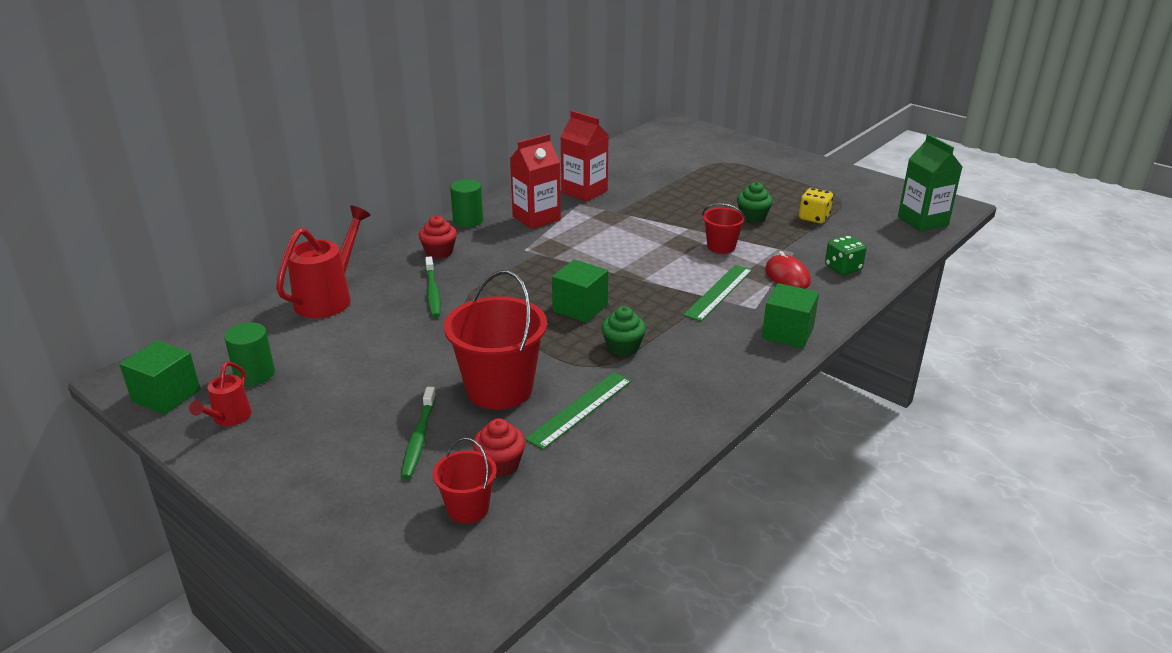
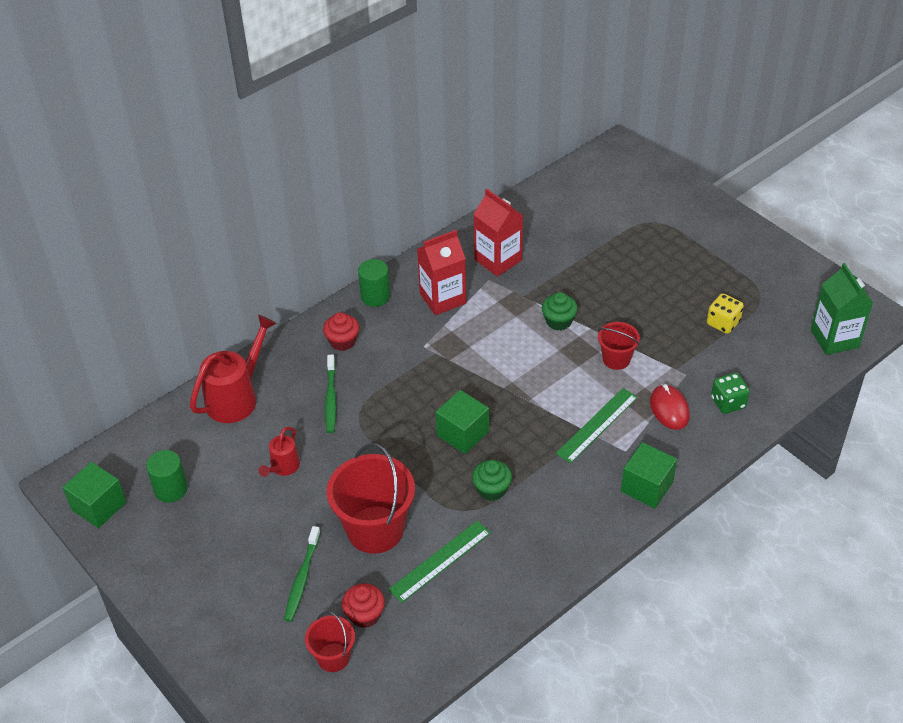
camera: 10 degrees right, 15 degrees up
(228, 418) = (149, 538): red watering can -> red watering can (283, 468)
(753, 217) = (660, 316): green cupcake -> green cupcake (558, 321)

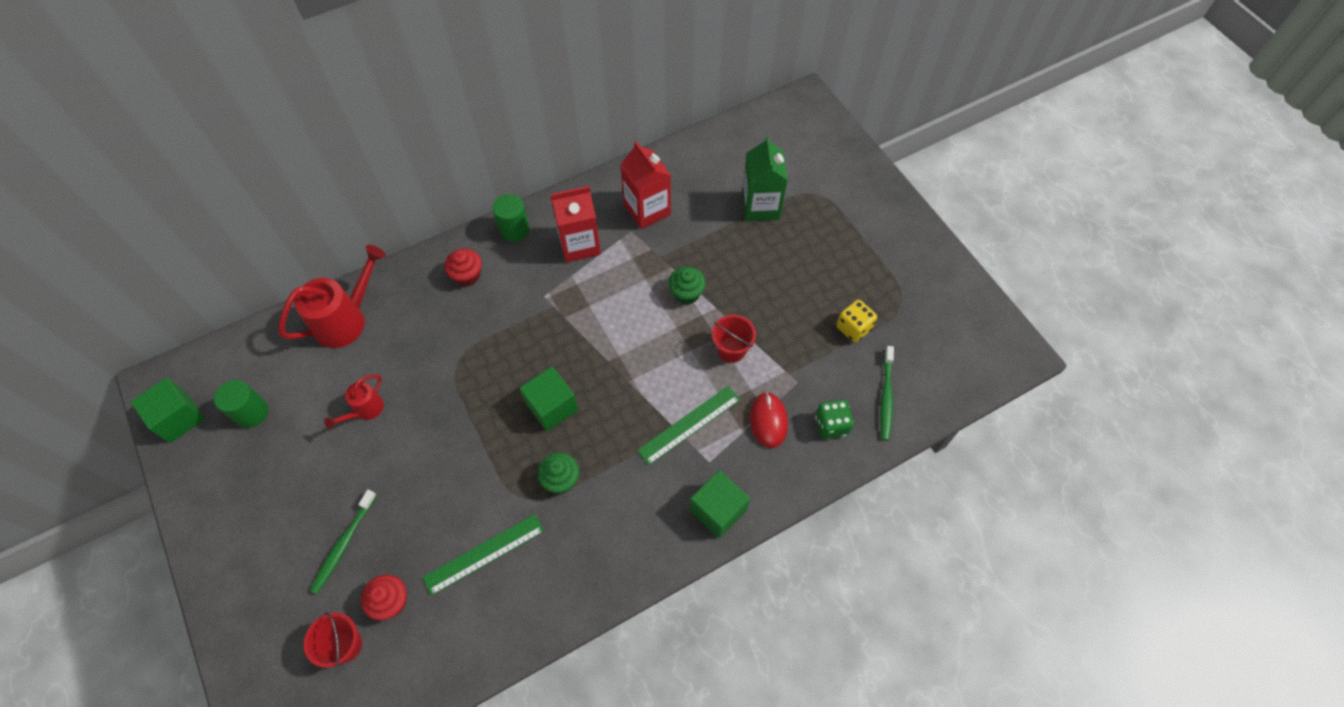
camera: 10 degrees right, 15 degrees up
(331, 399) = (435, 339): green toothbrush -> green toothbrush (886, 397)
(375, 529) = (432, 502): red bucket -> none
(834, 338) = (965, 370): green carton -> green carton (760, 206)

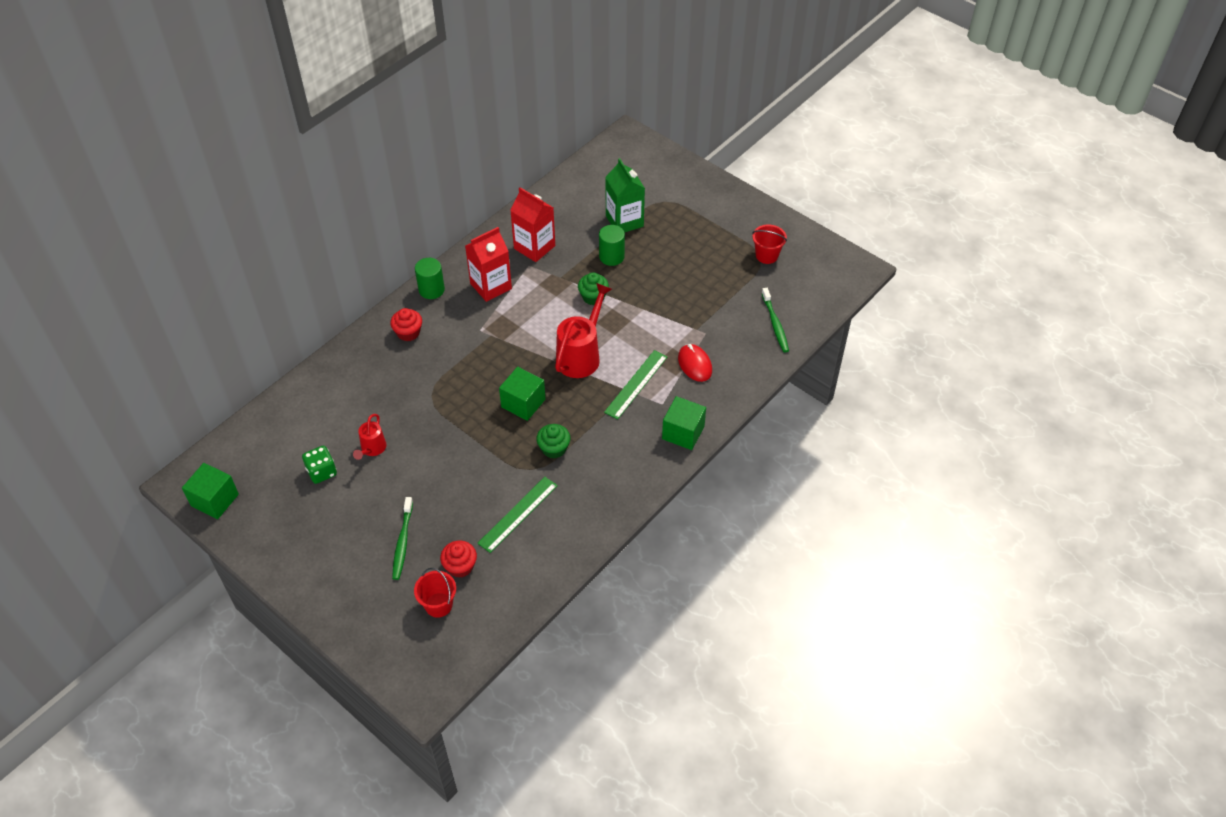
camera: 20 degrees left, 10 degrees down
(251, 412) = (276, 478): green cylinder -> green cylinder (611, 257)
(347, 319) = (322, 391): red watering can -> red watering can (581, 355)
(731, 350) = (646, 325): red bucket -> red bucket (766, 255)
(831, 425) = (742, 354): green dice -> green dice (321, 472)
(853, 328) = (732, 285): yellow dice -> none

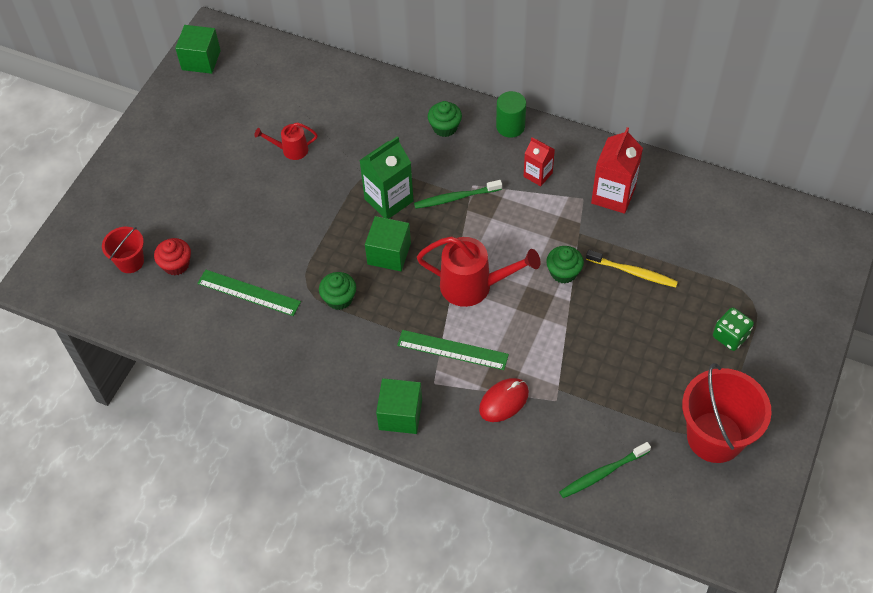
camera: 75 degrees right, 5 degrees up
(321, 472) = (253, 122): green dice -> green dice (730, 336)
(402, 542) = (191, 210): green toothbrush -> green toothbrush (455, 198)
(408, 333) = (445, 127): red cupcake -> green cupcake
(491, 286) = (538, 174): red carton -> red carton, size x0.61
(611, 257) = (633, 272): green cylinder -> yellow toothbrush
(624, 221) = (697, 269): green carton -> green carton (389, 200)
(766, 255) = (715, 437): red bucket -> red bucket, size x1.87

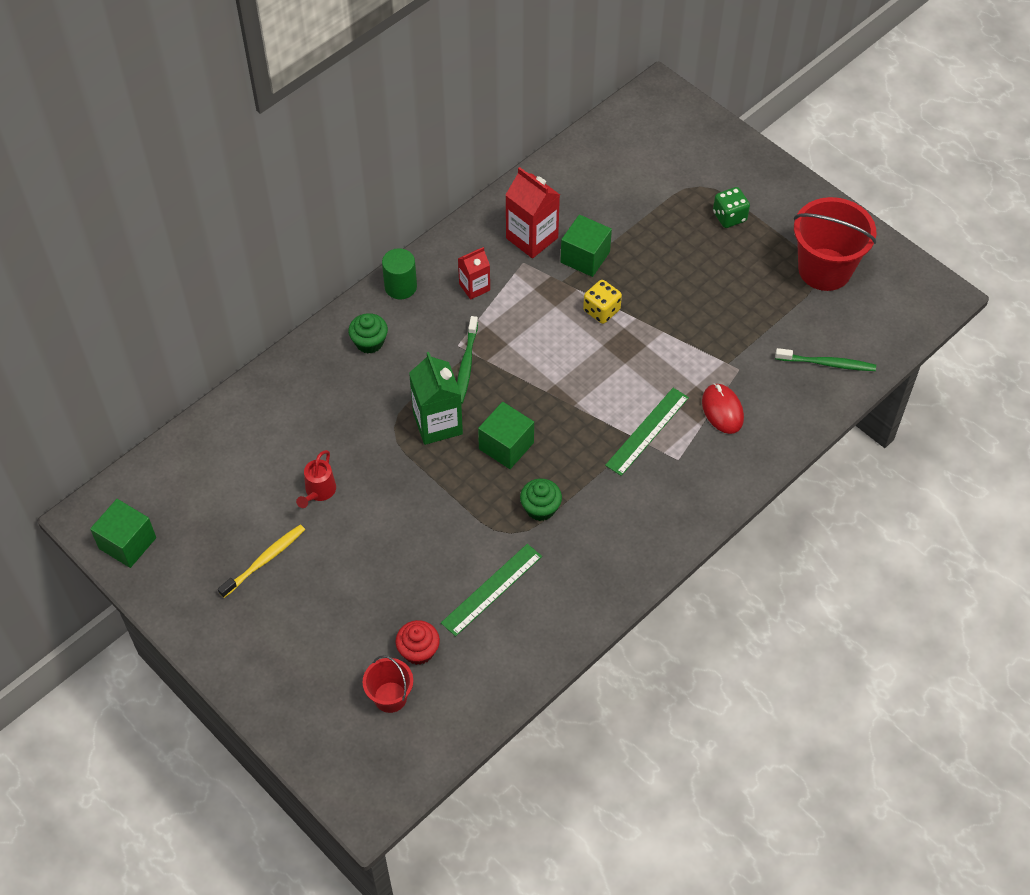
camera: 70 degrees left, 0 degrees up
(400, 415) = (701, 499): green cube -> green cube (585, 257)
(474, 286) = (582, 387): red watering can -> none
(563, 272) = (601, 310): green cupcake -> yellow dice
(602, 473) = (827, 364): green toothbrush -> green toothbrush turned 75 degrees counterclockwise
(633, 272) = (628, 257): yellow toothbrush -> yellow toothbrush (265, 560)

